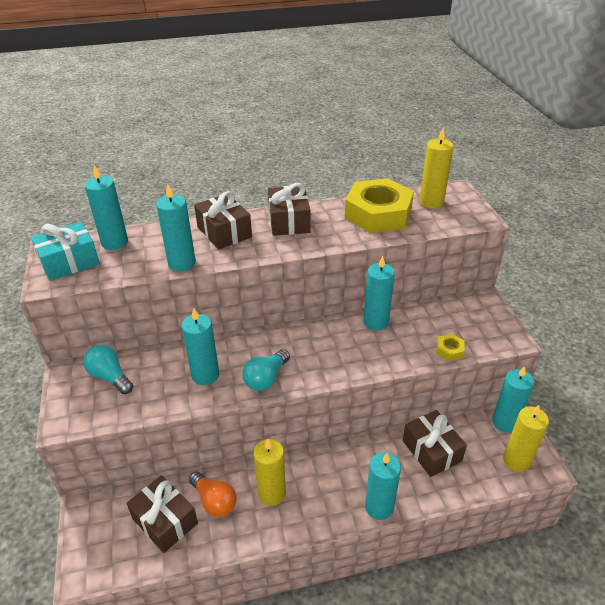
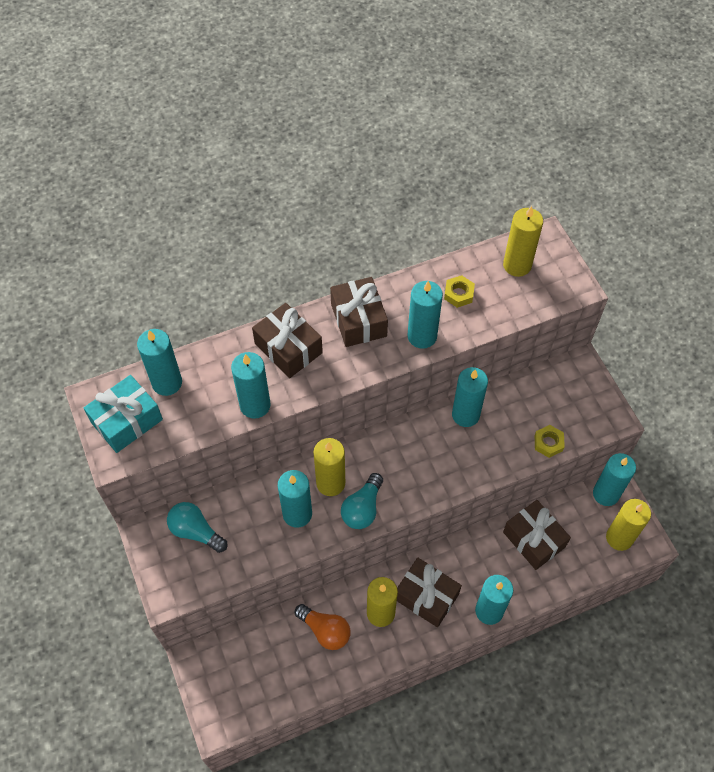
camera: 10 degrees left, 20 degrees up
(165, 521) = (281, 659): brown gift -> brown gift (426, 596)
(242, 356) = (330, 483): none -> yellow candle
(340, 235) = (422, 336): none -> turquoise candle
(378, 214) = (458, 294): yellow nut -> yellow nut, size x0.40

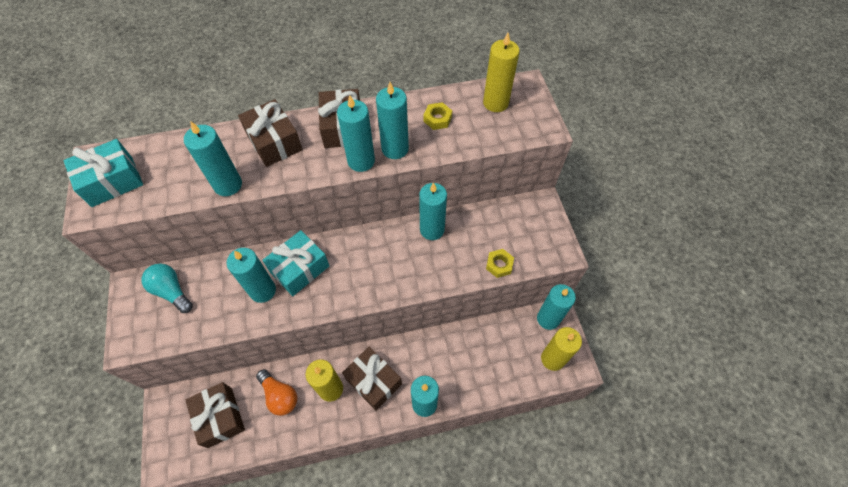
camera: 10 degrees right, 0 degrees up
(167, 382) = (160, 155): turquoise candle -> turquoise candle (361, 161)
(330, 483) = (299, 269): yellow candle -> turquoise gift
(362, 508) = (320, 295): turquoise light bulb -> none
(534, 539) = (477, 347): brown gift -> brown gift (220, 417)

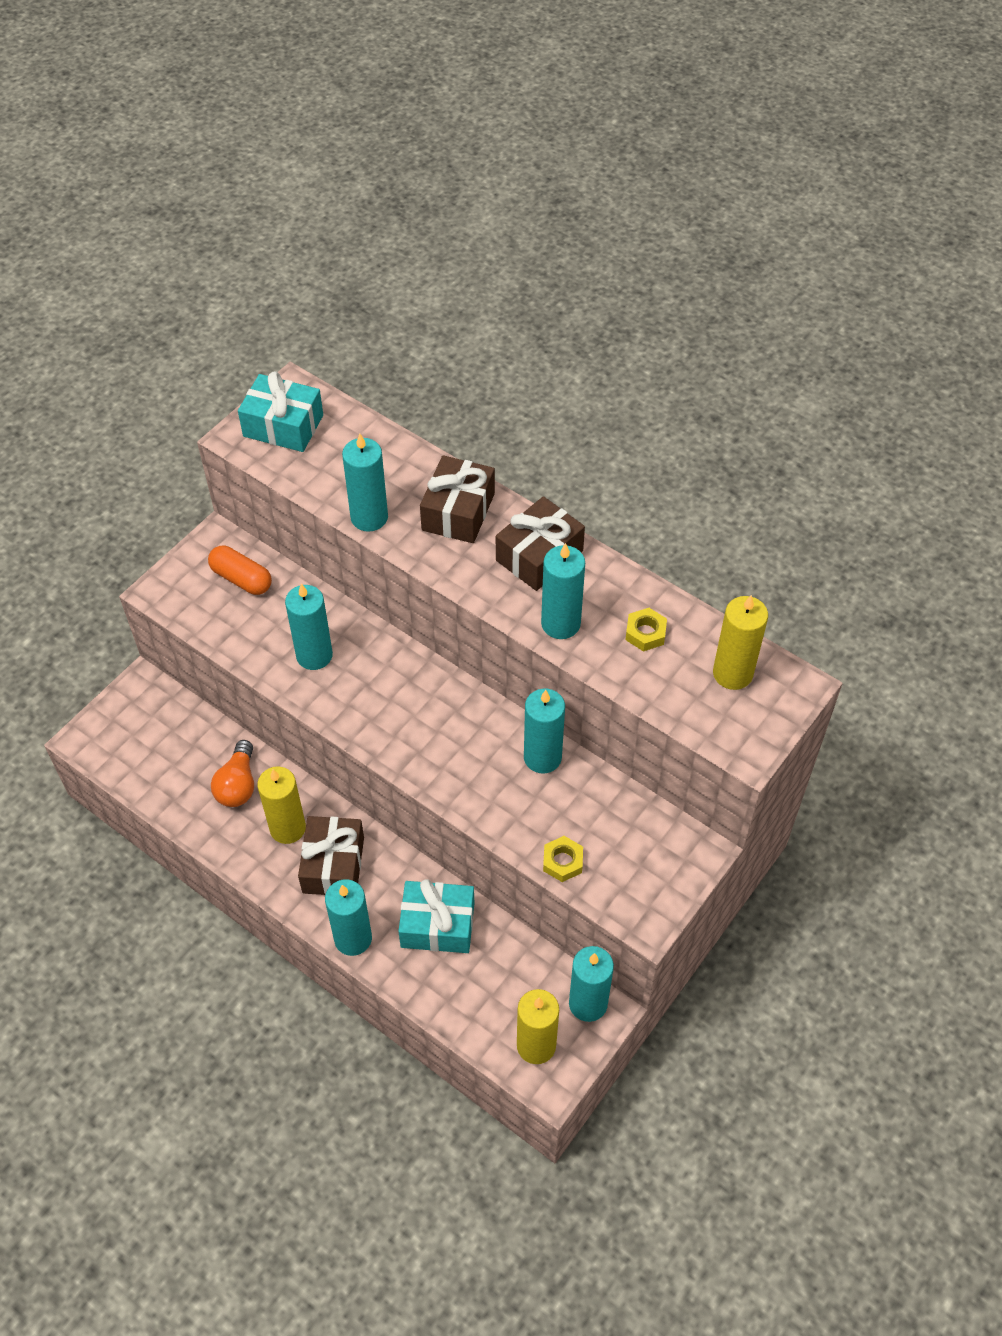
camera: 50 degrees right, 5 degrees down
(172, 291) = (241, 578): turquoise light bulb -> orange capsule
(220, 417) = (169, 748): brown gift -> none
(299, 269) = (369, 667): turquoise gift -> turquoise gift (437, 925)
(361, 161) = (512, 605): turquoise candle -> none

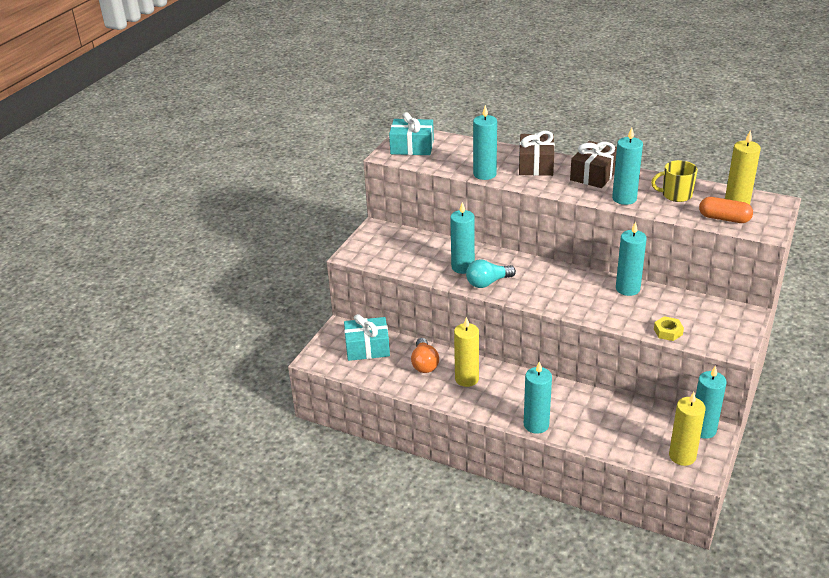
camera: 10 degrees left, 20 degrees down
(241, 578) = (400, 242): orange capsule -> orange capsule (724, 218)
(333, 865) = (505, 391): brown gift -> none
(338, 697) = (488, 282): none -> turquoise light bulb
(437, 925) = (587, 408): turquoise gift -> turquoise gift (367, 348)
(645, 633) = (676, 195): yellow nut -> yellow mug

